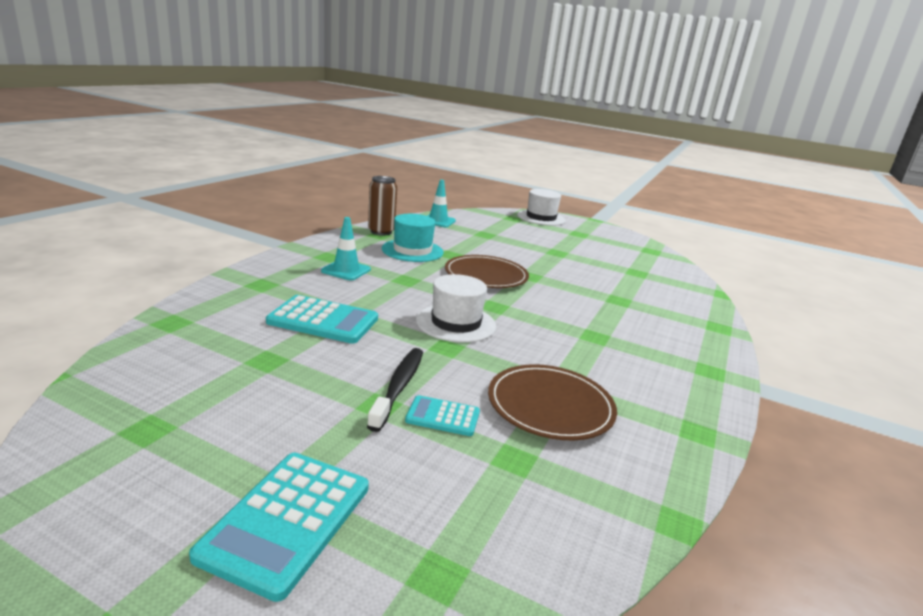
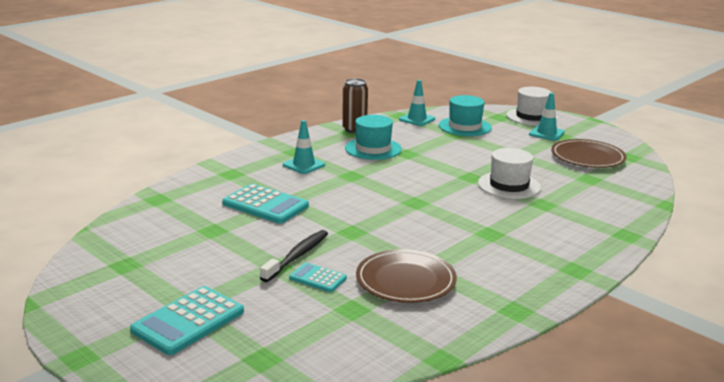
camera: 20 degrees right, 0 degrees up
(456, 323) = (371, 214): white hat -> white hat (509, 185)
(486, 275) = (427, 175): brown plate -> brown plate (587, 157)
(488, 227) = (464, 127): none -> turquoise hat
(565, 232) = (546, 133): none -> turquoise traffic cone

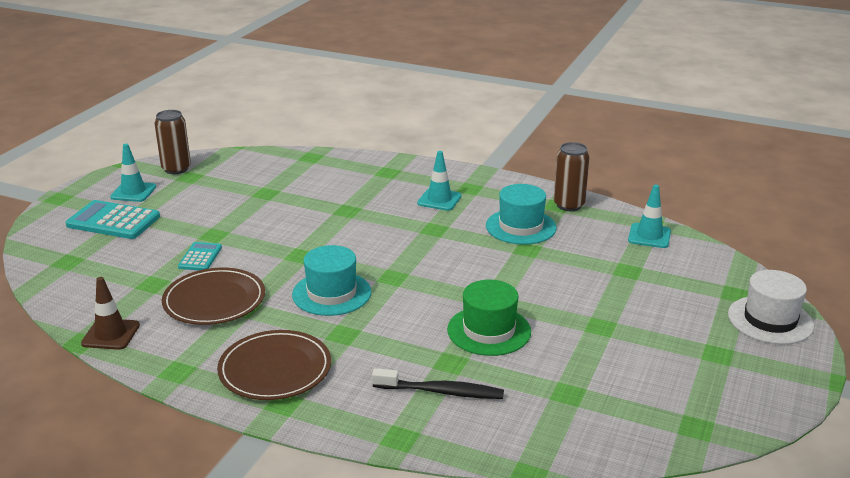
camera: 70 degrees right, 5 degrees up
(94, 270) = (176, 169): none -> brown can
(265, 205) = (330, 203): turquoise calculator -> none
(297, 256) = (236, 239): black toothbrush -> black toothbrush (441, 392)
(437, 340) = (111, 334): none -> brown traffic cone
(464, 127) = (662, 272): turquoise hat -> turquoise hat (331, 293)
(509, 185) = (489, 331): white hat -> green hat
(546, 133) = (712, 340): turquoise traffic cone -> turquoise traffic cone (133, 192)
(587, 157) = (651, 386): brown plate -> brown plate (275, 369)

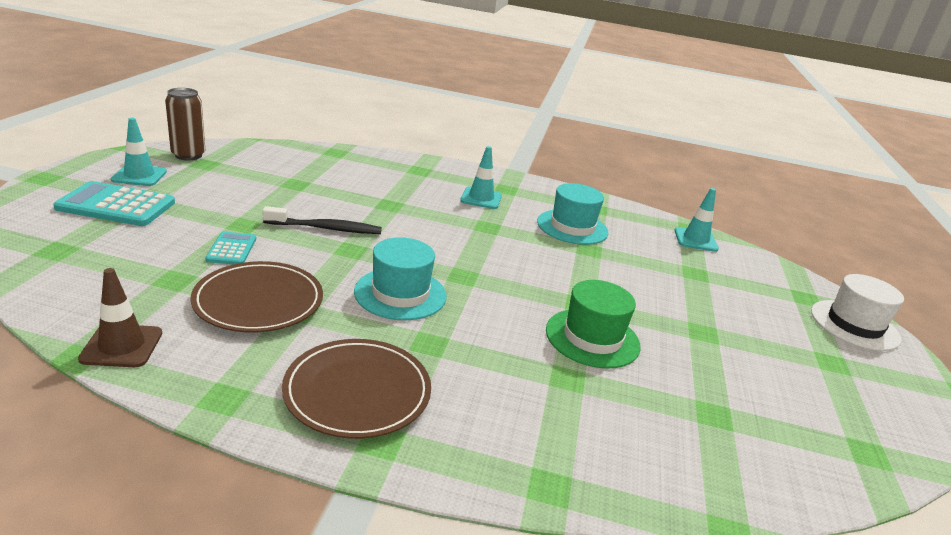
camera: 15 degrees left, 0 degrees up
(441, 392) = (574, 417): black toothbrush -> black toothbrush (326, 228)
(569, 205) = (607, 208): brown can -> none

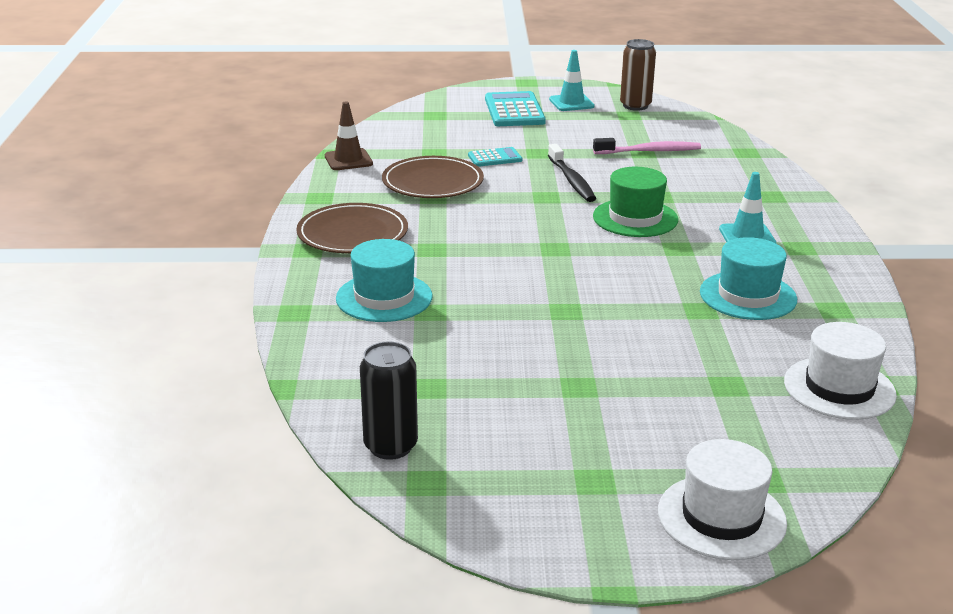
camera: 80 degrees right, 0 degrees up
(297, 181) = (650, 151): none -> pink toothbrush
(400, 293) = (494, 227): turquoise hat -> turquoise hat (384, 297)
(592, 338) = (505, 320): green hat -> green hat (635, 218)
(695, 240) = (839, 388): turquoise traffic cone -> white hat
(821, 463) = (390, 446): none -> black can

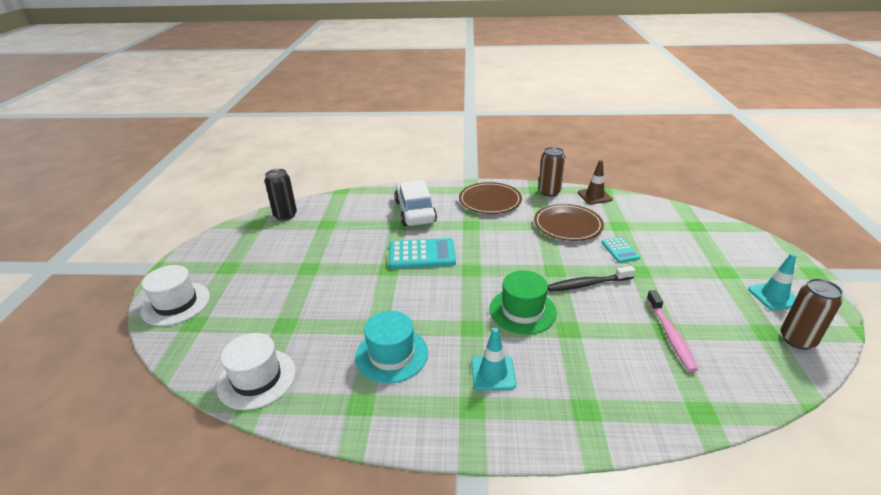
camera: 95 degrees right, 5 degrees up
(330, 189) = (549, 192): none -> brown can
(384, 297) = (415, 211): turquoise hat -> white car
(514, 111) = (729, 263): turquoise calculator -> turquoise calculator (422, 254)

